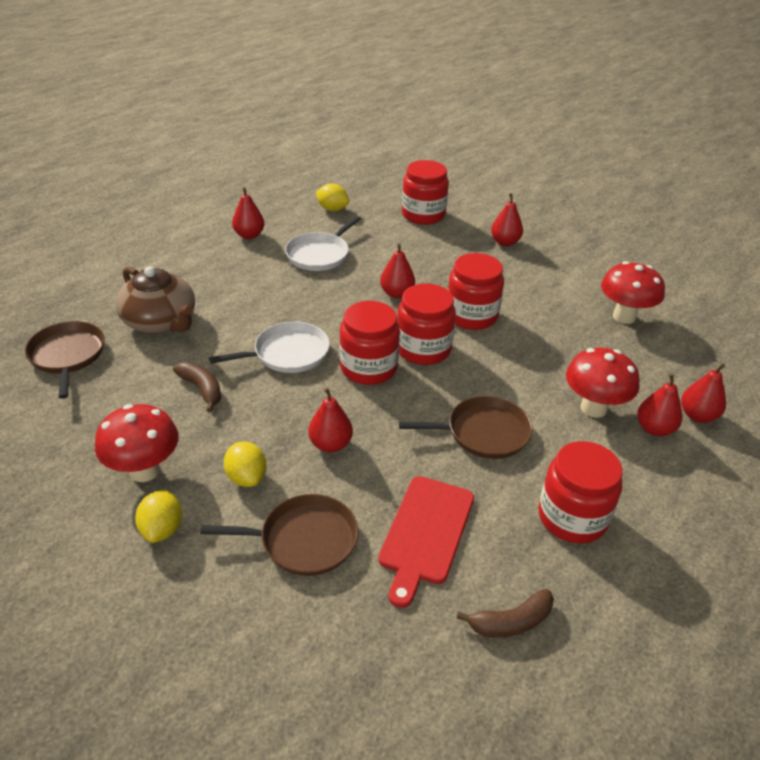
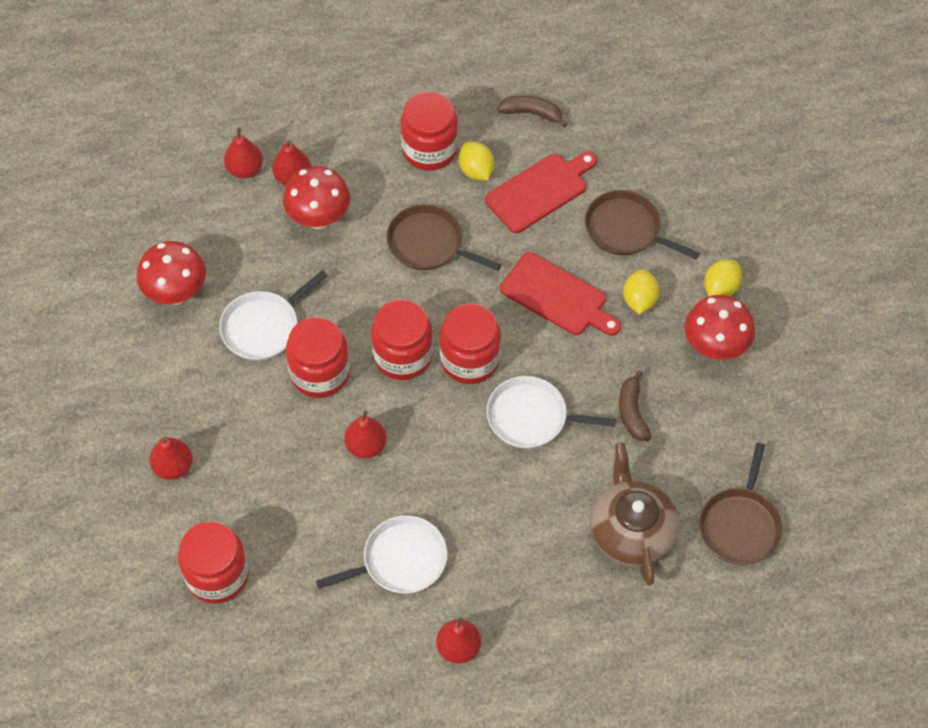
camera: 145 degrees left, 20 degrees up
(330, 444) = (557, 296): red pear -> red cutting board
(332, 209) = (319, 652): yellow lemon -> yellow lemon (476, 171)
(542, 324) = (263, 327): none -> white pan

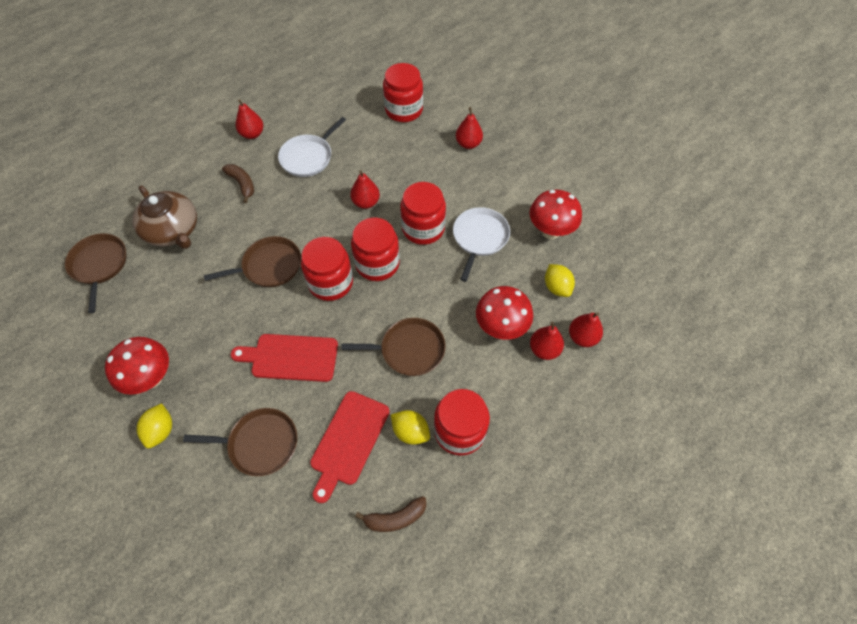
camera: 150 degrees right, 0 degrees up
(531, 417) = (269, 266): white pan -> brown pan
(632, 412) = (199, 301): brown banana -> brown banana (242, 184)
(639, 300) = (225, 386): yellow lemon -> yellow lemon (556, 287)

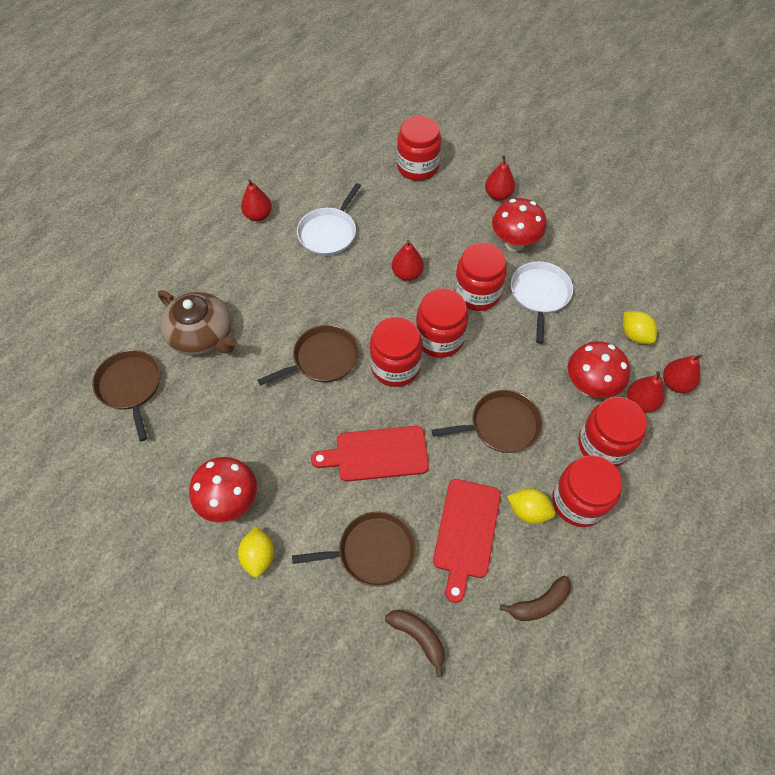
camera: 10 degrees left, 0 degrees up
(242, 184) = (264, 273): brown banana -> brown banana (418, 637)
(498, 383) = (603, 444): none -> red jar
(550, 231) = (611, 277): red mushroom -> red mushroom (514, 243)

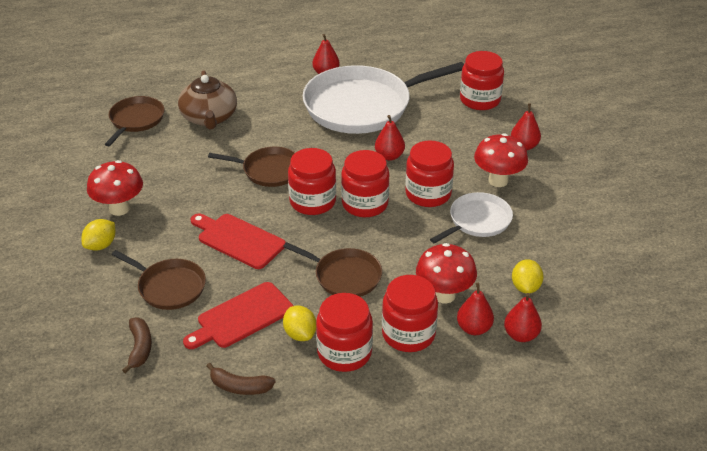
camera: 40 degrees right, 20 degrees down
(329, 233) = (362, 106): white pan -> white pan, size x1.95

